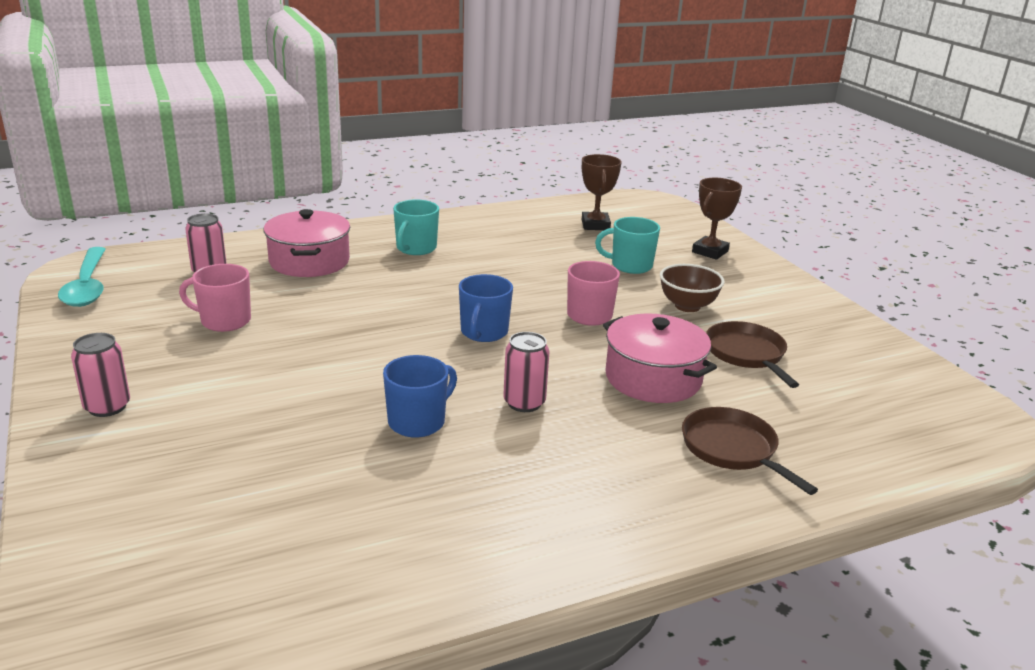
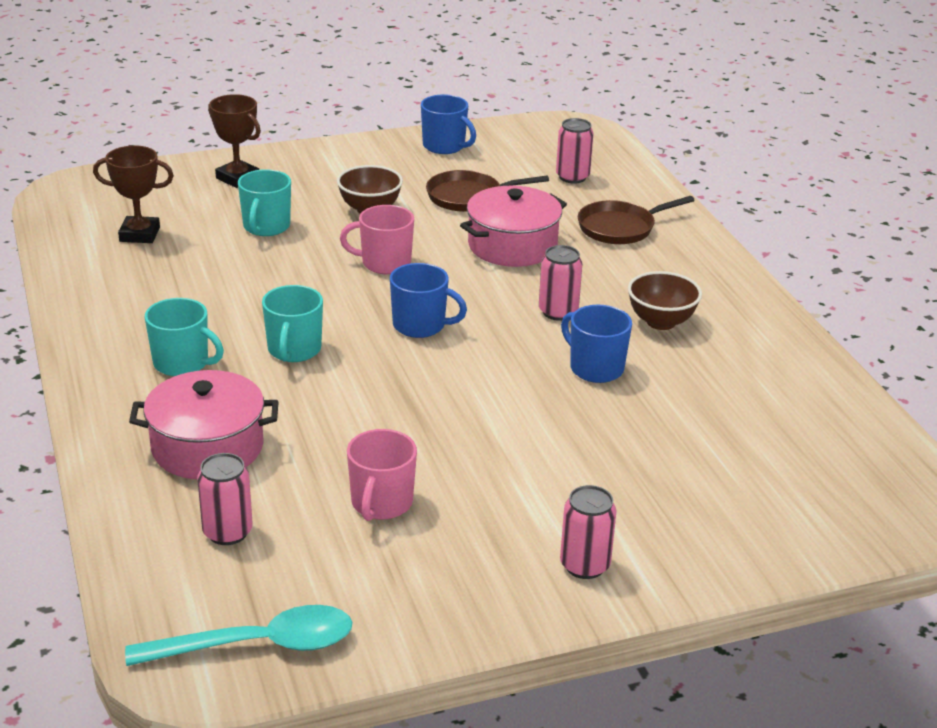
camera: 85 degrees left, 5 degrees up
(437, 283) = (294, 350): none -> turquoise mug
(518, 469) = (661, 322): none -> brown bowl
(844, 419) = (572, 177): none -> pink can
(855, 341) = (444, 146): none -> blue mug

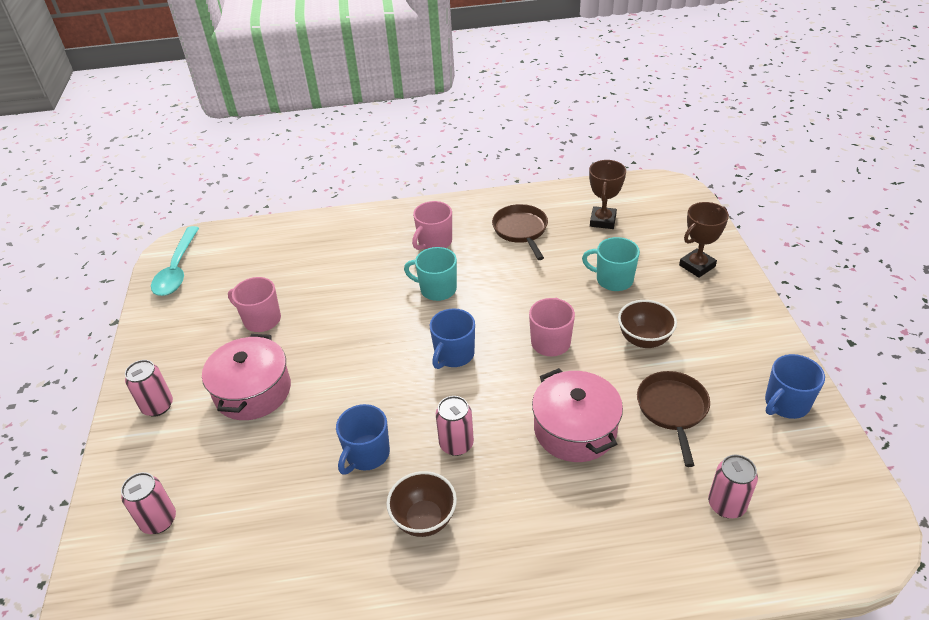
camera: 105 degrees right, 10 degrees up
(182, 363) = (434, 242): turquoise mug -> pink mug
(207, 447) = (344, 253): pink pot -> pink pot (253, 391)
(227, 532) = (266, 260): pink can -> pink can (159, 521)
(595, 368) = (367, 454): blue mug -> blue mug turned 150 degrees clockwise
(620, 228) = (608, 526): brown pan -> brown pan (521, 230)

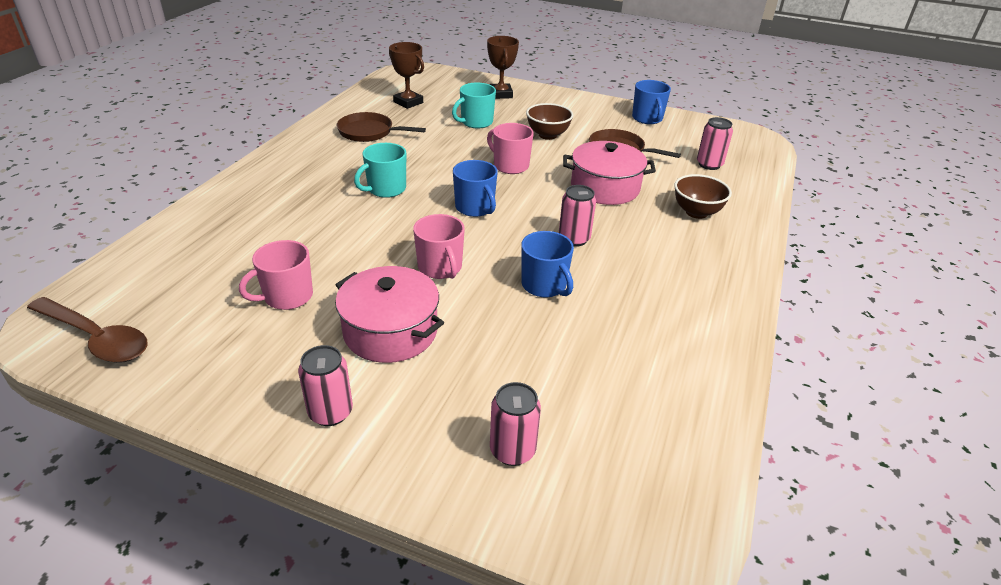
camera: 65 degrees left, 5 degrees down
(177, 269) = (96, 338): turquoise spoon -> brown spoon
(424, 519) = (638, 278): brown bowl -> brown bowl (696, 212)
(434, 242) = (322, 170): pink mug -> pink mug (440, 268)

